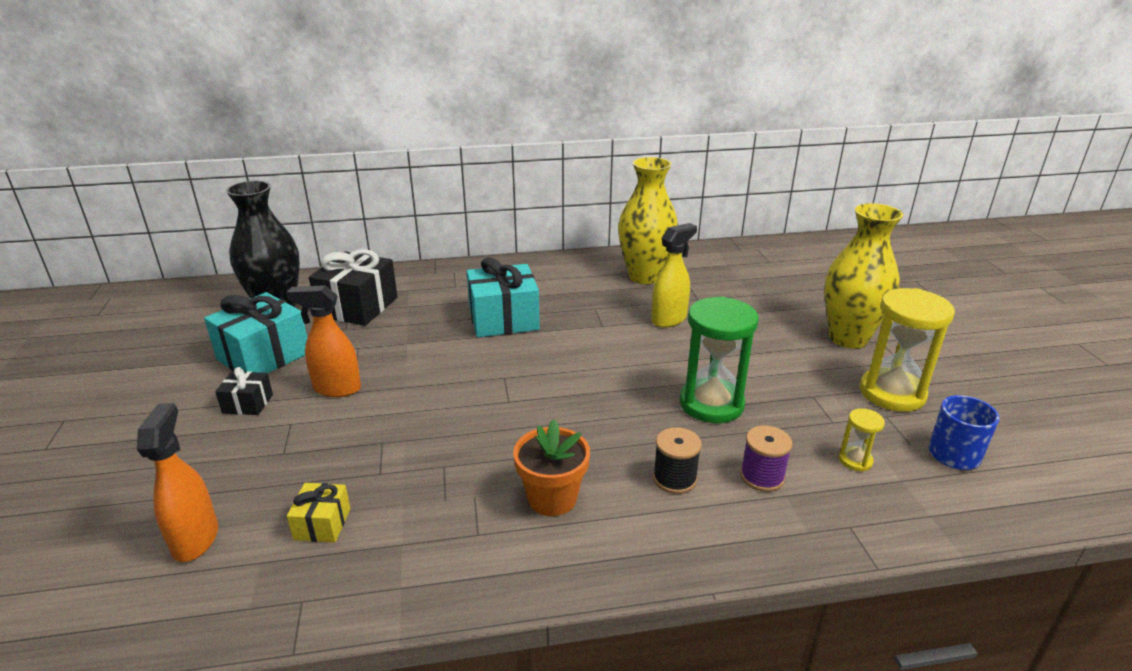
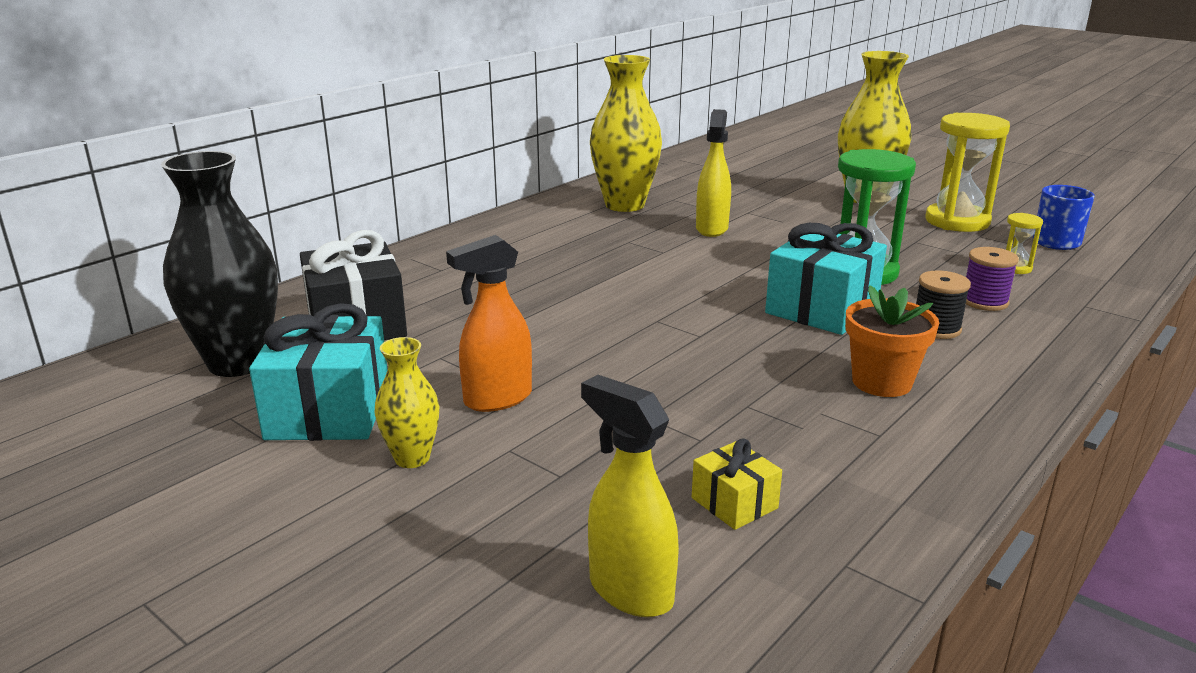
camera: 40 degrees left, 5 degrees down
(196, 539) = (630, 591): orange spray bottle -> yellow spray bottle
(248, 404) = (412, 458): black gift -> yellow vase
(503, 319) = (557, 278): turquoise gift -> turquoise gift (822, 308)

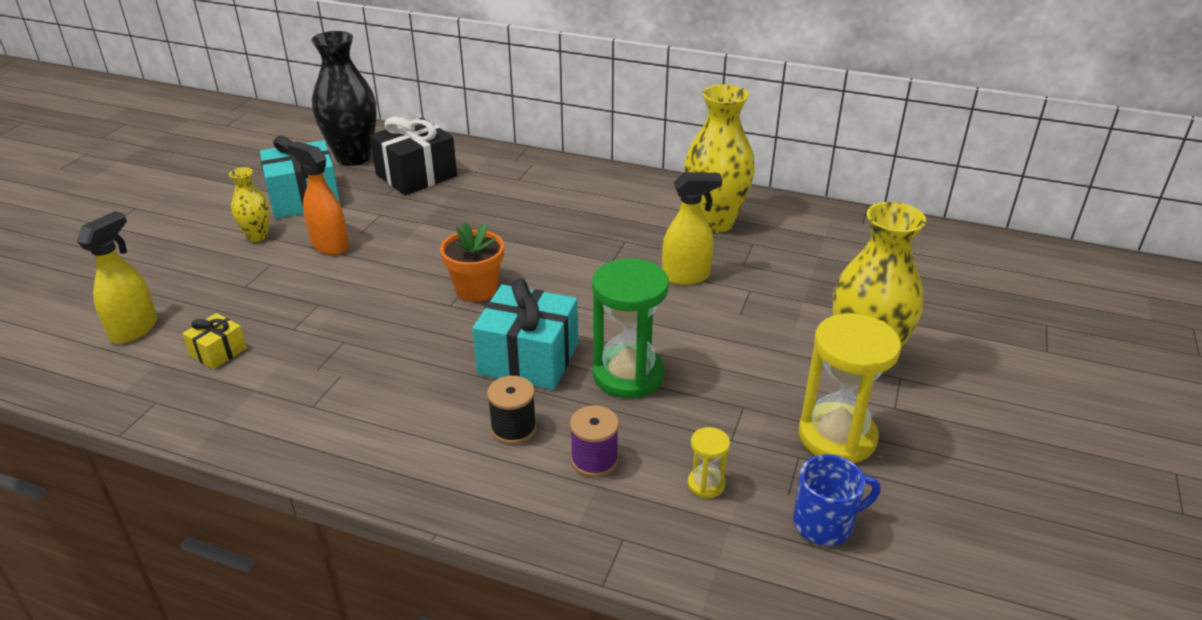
camera: 70 degrees right, 10 degrees up
(881, 382) = (396, 402): orange flower pot -> orange flower pot (476, 289)

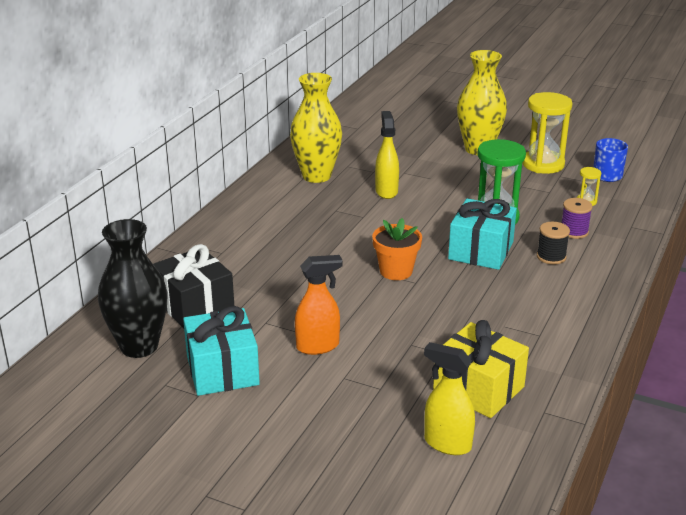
camera: 85 degrees left, 5 degrees down
(218, 352) = (478, 388): yellow gift -> yellow gift, size x1.98
(257, 236) = (292, 392): yellow vase -> none
(330, 246) = (318, 346): orange spray bottle -> orange spray bottle turned 150 degrees counterclockwise

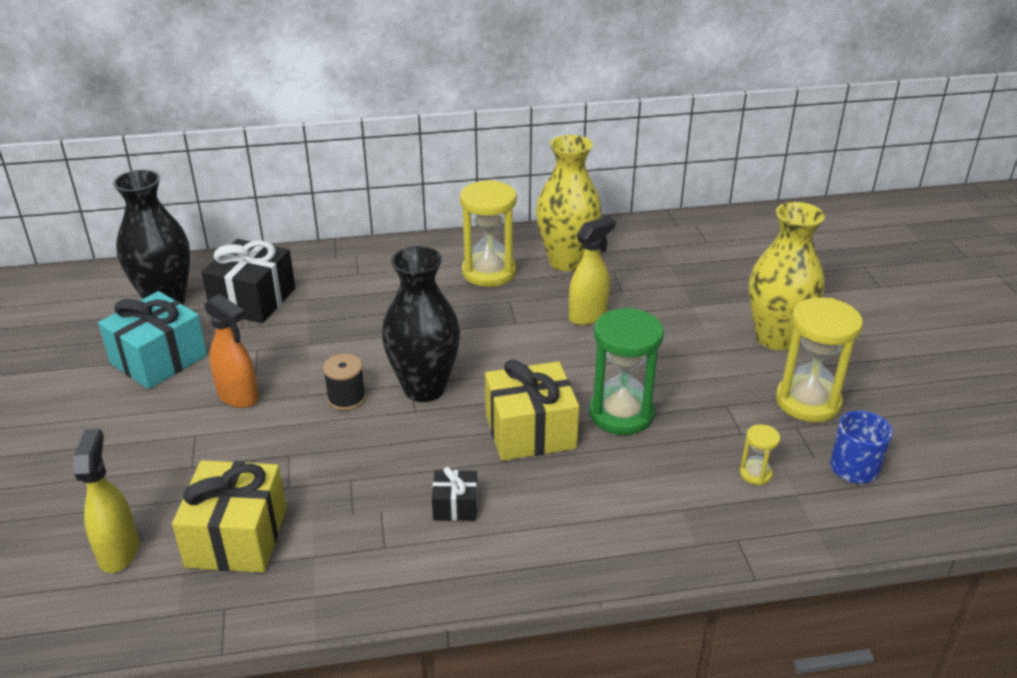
camera: 55 degrees right, 5 degrees up
(291, 205) = (489, 272): none -> yellow hourglass
(396, 271) = (424, 388): orange flower pot -> black vase
(481, 251) = (530, 431): turquoise gift -> yellow gift
(525, 299) = (455, 506): none -> black gift
(551, 257) = (576, 492): black spool -> black spool (346, 398)
(574, 231) = (661, 490): purple spool -> none

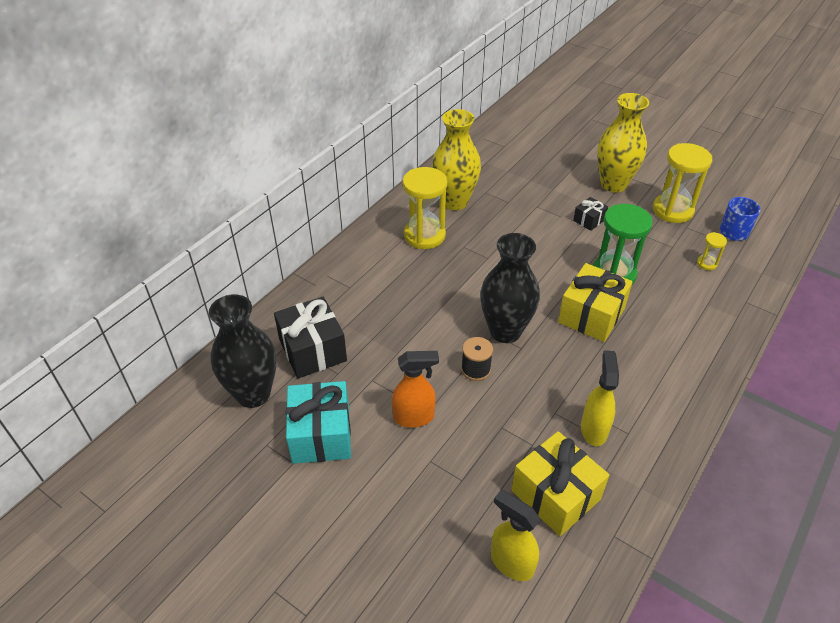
camera: 45 degrees left, 10 degrees up
(455, 506) = (623, 383): black gift -> black gift (589, 220)
(588, 315) = (515, 228): yellow spray bottle -> yellow spray bottle (594, 429)

